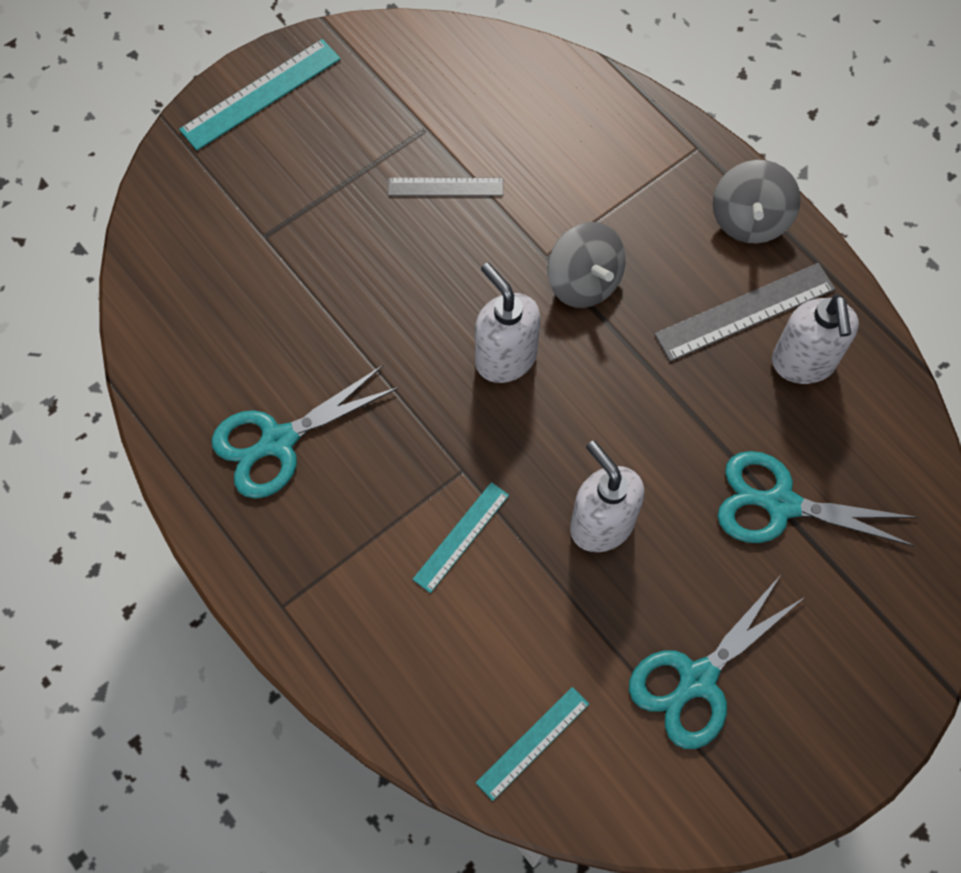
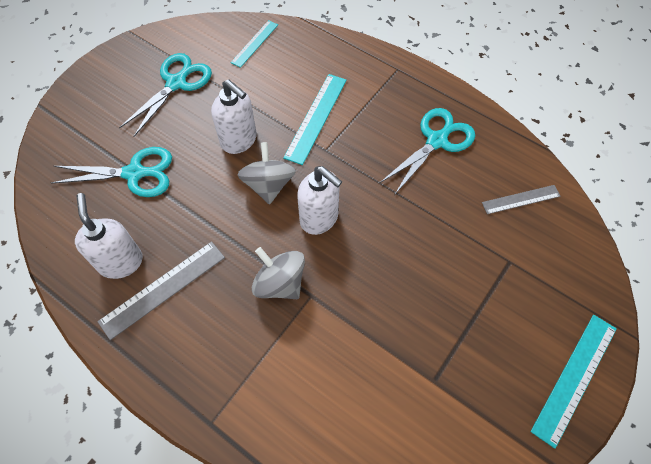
camera: 165 degrees right, 5 degrees down
(445, 187) = (400, 332): grey ruler -> grey ruler (521, 199)
(461, 537) = (316, 118): turquoise ruler -> turquoise ruler, size x1.57
(749, 219) = (164, 364): grey spinning top -> grey spinning top (268, 185)

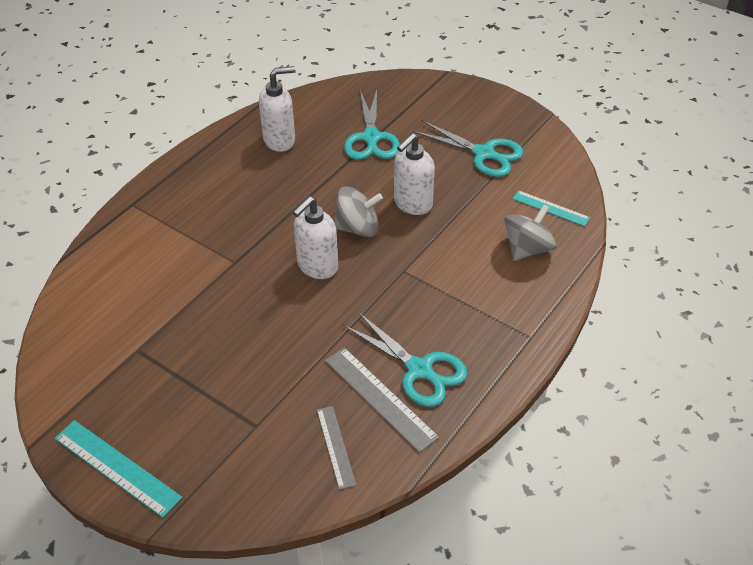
camera: 90 degrees right, 15 degrees down
(163, 289) = (252, 167): grey ruler -> grey ruler (380, 398)
(280, 283) = (249, 240): grey spinning top -> grey spinning top (527, 249)
(316, 118) = (446, 262): turquoise ruler -> none

